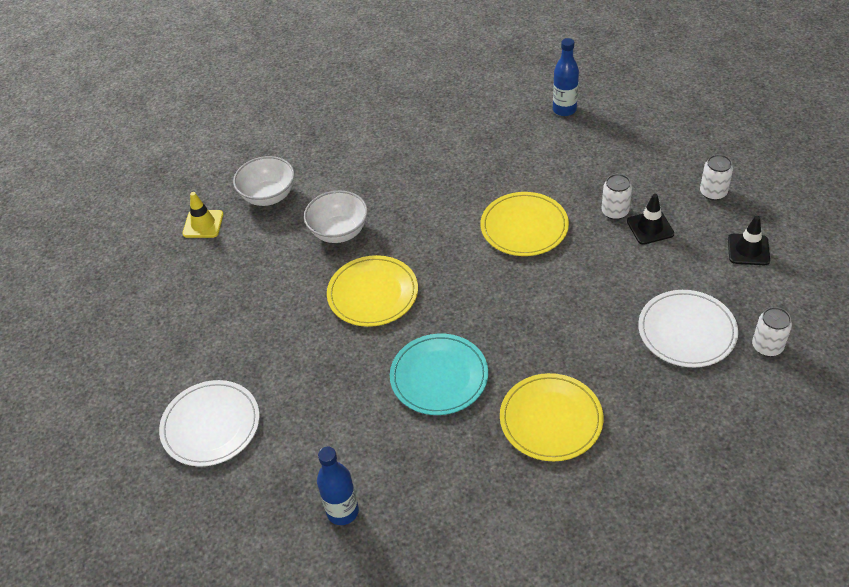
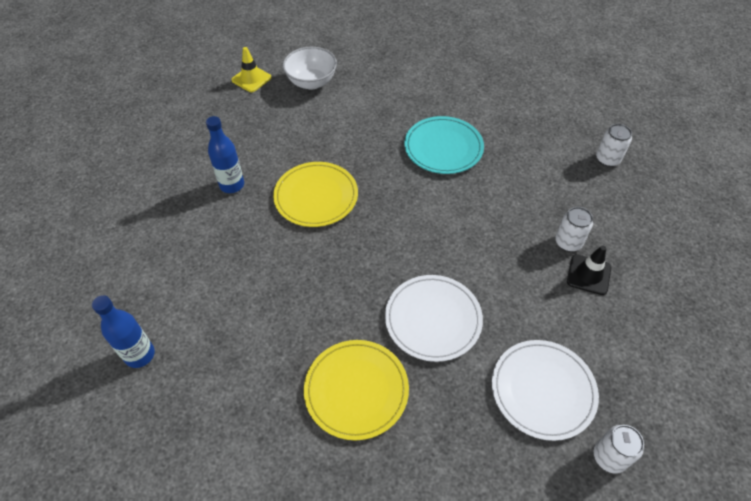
camera: 30 degrees right, 5 degrees up
(211, 425) = (121, 227): white plate -> white plate (433, 319)
(339, 232) = (335, 135): white bowl -> none
(439, 376) = (303, 293): turquoise plate -> turquoise plate (443, 147)
(524, 227) = (478, 211): yellow plate -> none
(564, 110) = (597, 132): blue bottle -> blue bottle (232, 185)
(713, 192) = (676, 277): white can -> white can (607, 159)
(748, 250) = (668, 351): black traffic cone -> none

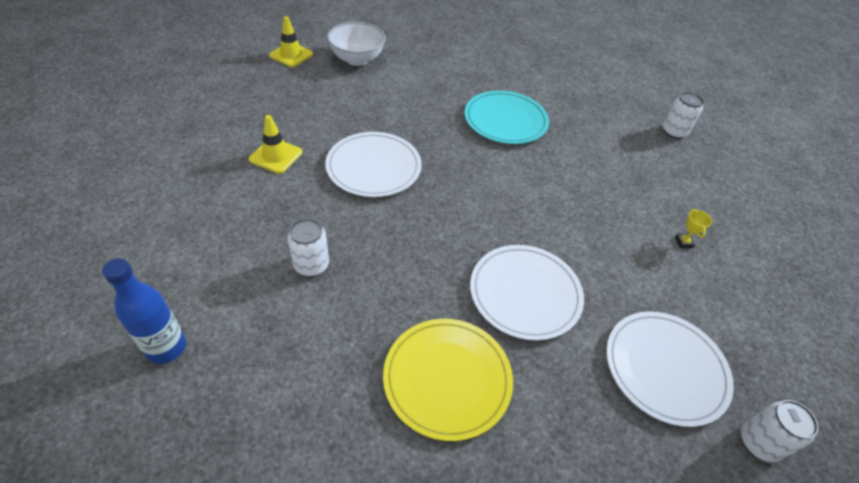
camera: 10 degrees left, 5 degrees down
(232, 185) = (276, 156): blue bottle -> yellow traffic cone
(316, 196) = (374, 167): yellow plate -> white plate
(568, 242) = (654, 210): white can -> white can (311, 265)
(588, 274) = (683, 242): black traffic cone -> yellow trophy

